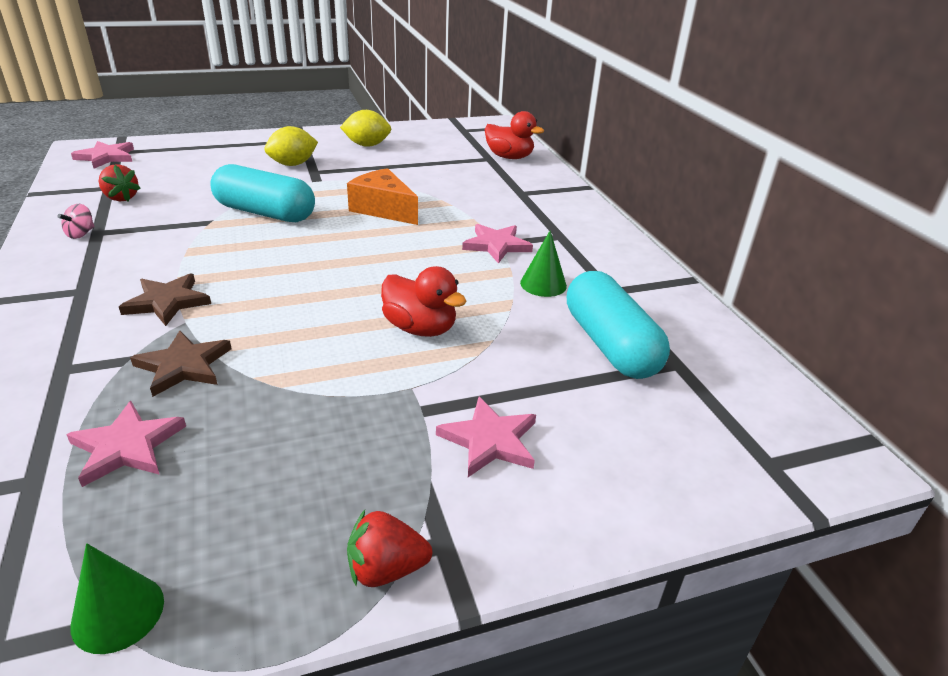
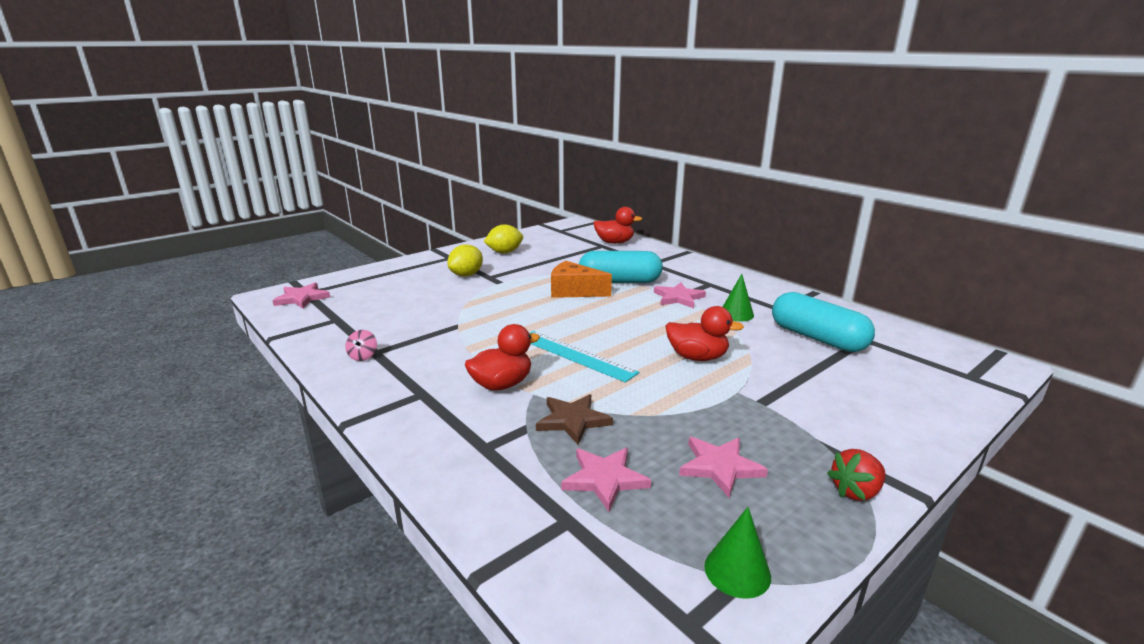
camera: 20 degrees left, 10 degrees down
(121, 198) = (359, 324): red strawberry -> none
(167, 302) = (502, 384): brown star -> red duck
(265, 213) = (491, 311): turquoise capsule -> turquoise capsule (619, 281)
(286, 288) = (576, 355): none -> turquoise ruler
(489, 440) = (820, 407): pink star -> pink star (719, 467)

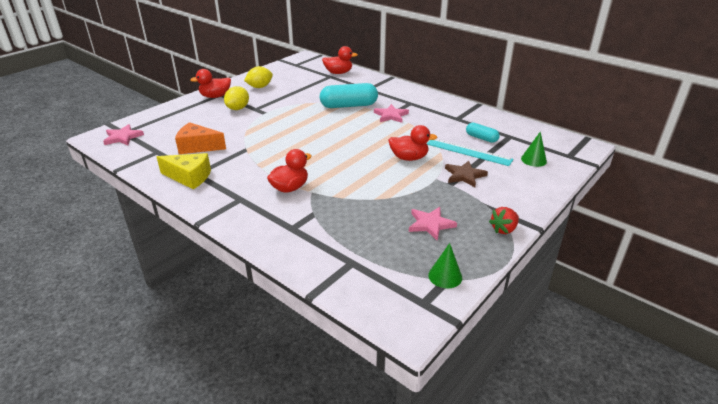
camera: 10 degrees left, 10 degrees up
(363, 356) = (189, 177): pink spinning top -> yellow cheese
(443, 259) = (215, 96): none -> red duck
(572, 420) = (340, 206): brown star -> brown star (464, 175)
(574, 291) = (319, 116): orange cheese -> orange cheese (198, 147)
(576, 355) = (332, 163): turquoise ruler -> turquoise ruler (468, 151)
(605, 479) = (367, 238): pink star -> none
(736, 314) = (430, 125): green cone -> green cone (533, 160)
(817, 338) = (481, 138): turquoise capsule -> turquoise capsule, size x0.54

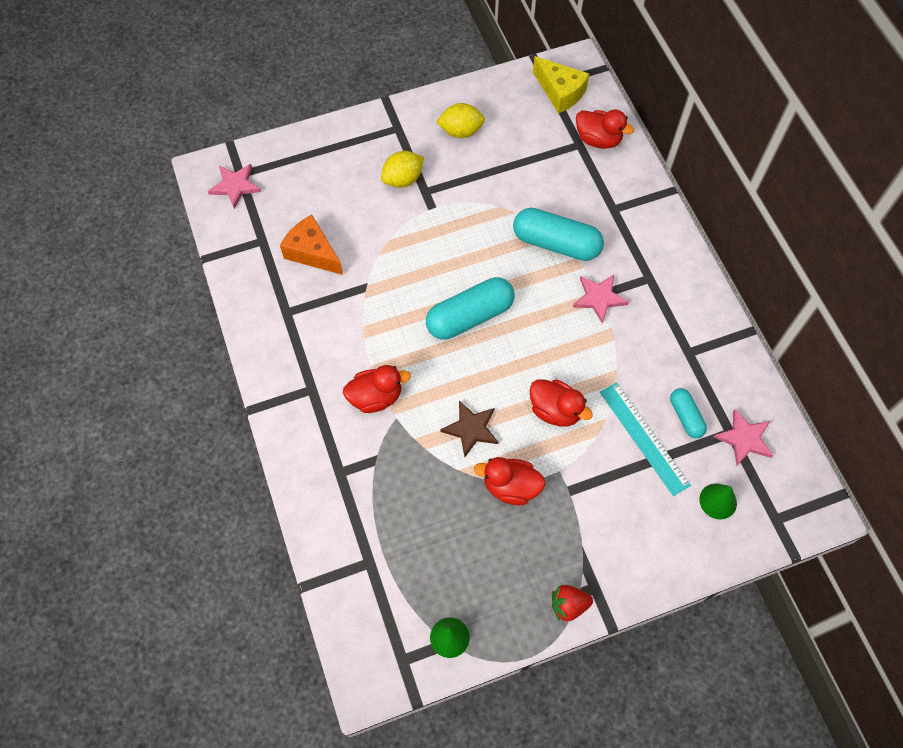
camera: 30 degrees right, 30 degrees up
(189, 177) = (275, 316): yellow cheese -> yellow cheese (560, 92)
(215, 96) = (388, 131): red duck -> red duck (510, 487)
(323, 141) = (469, 316): none -> turquoise capsule
(430, 224) = (492, 550): pink star -> pink star (744, 439)
(464, 175) = (599, 484): brown star -> brown star (471, 429)

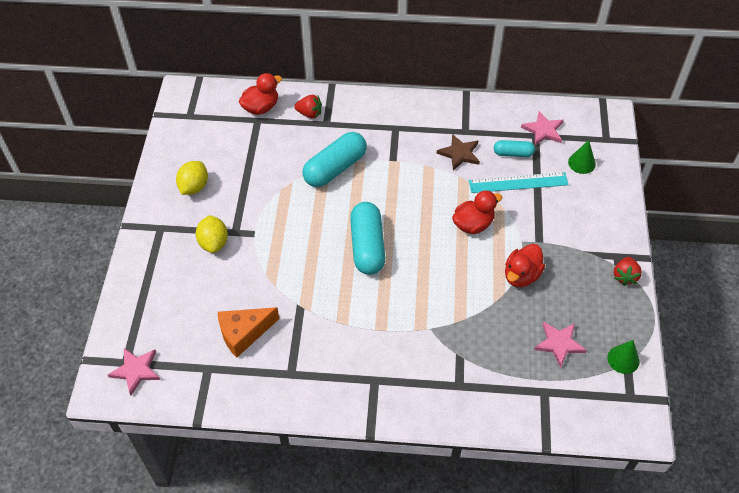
camera: 65 degrees left, 10 degrees down
(376, 397) = (405, 336): red duck -> none
(471, 429) = (463, 282): brown star -> brown star (459, 154)
(560, 92) = (202, 112): yellow cheese -> none
(599, 298) = (395, 162): pink star -> pink star (559, 344)
(617, 187) = (309, 114): none -> red strawberry

